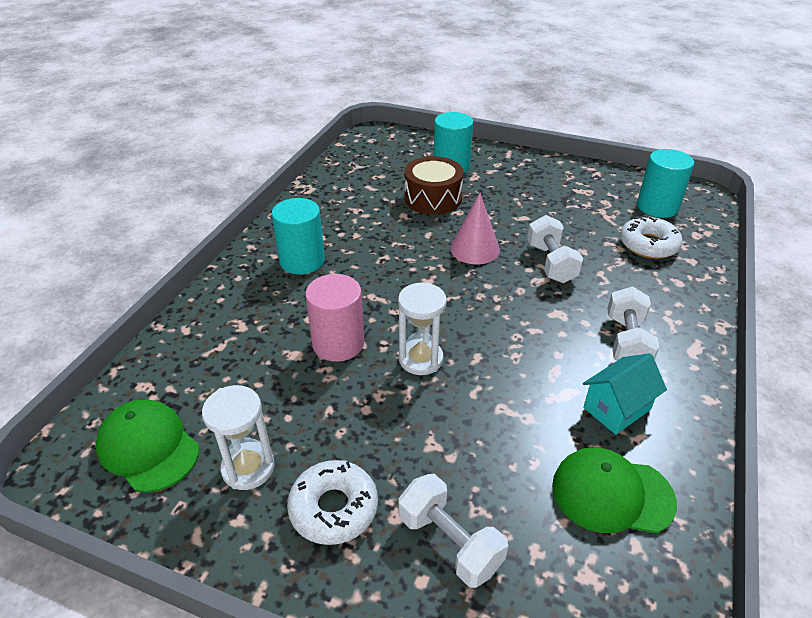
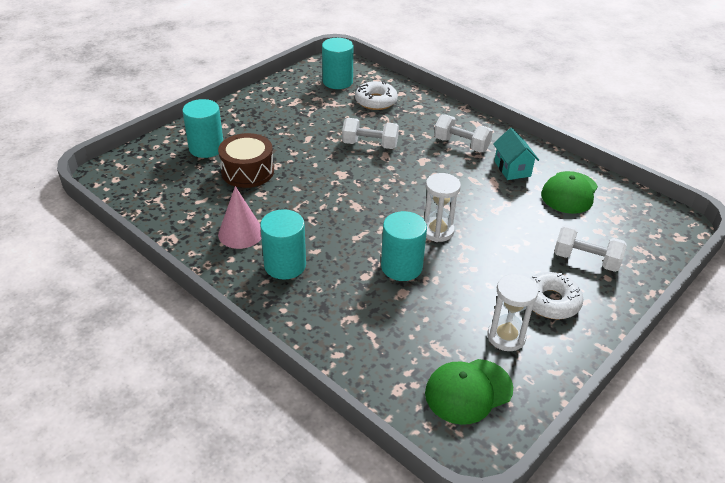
camera: 70 degrees left, 0 degrees up
(338, 343) = (401, 267): pink cylinder -> turquoise cylinder
(449, 542) = (586, 260): white dumbbell -> white dumbbell turned 45 degrees clockwise
(475, 249) = (331, 172): pink cone -> pink cone (240, 233)

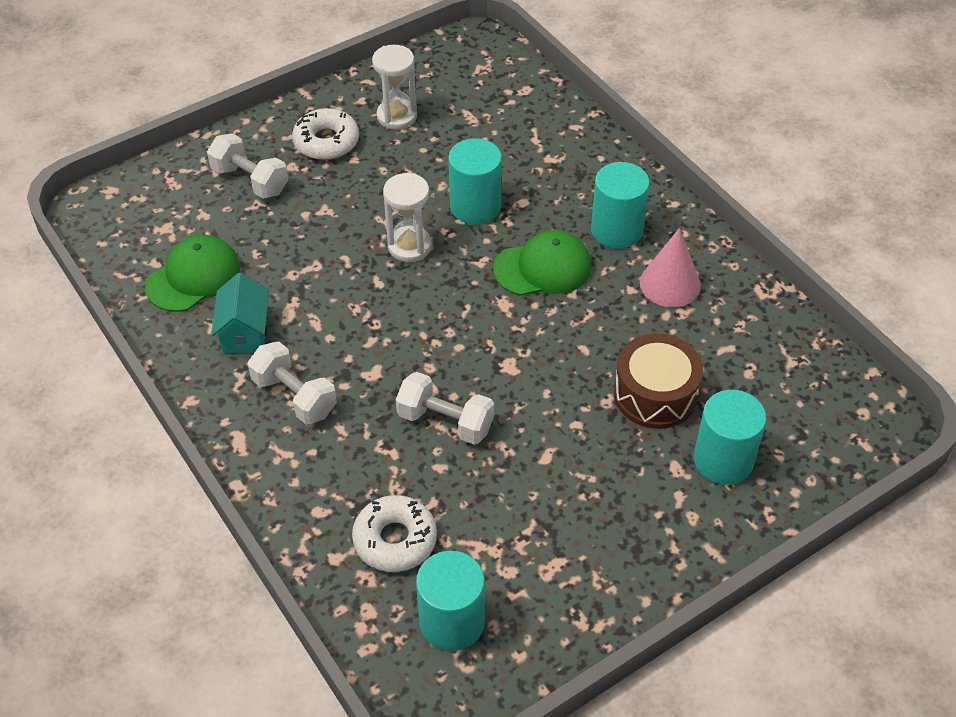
camera: 165 degrees left, 10 degrees up
(468, 391) = (460, 78): green cap -> green cap (543, 268)

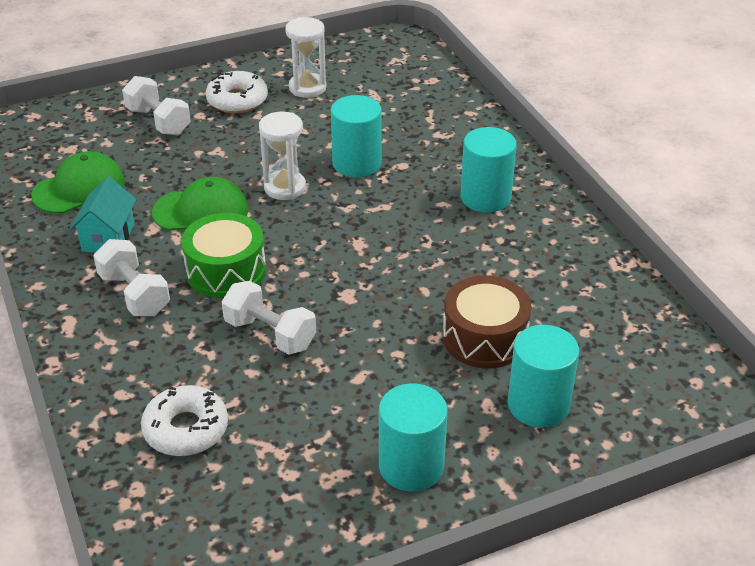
camera: 10 degrees right, 10 degrees down
(379, 355) = (226, 271): none -> green drum
(452, 622) = (217, 511): turquoise cylinder -> turquoise cylinder (411, 466)
(543, 268) = (405, 219): green cap -> green cap (201, 211)
(670, 284) = (525, 246): pink cone -> none

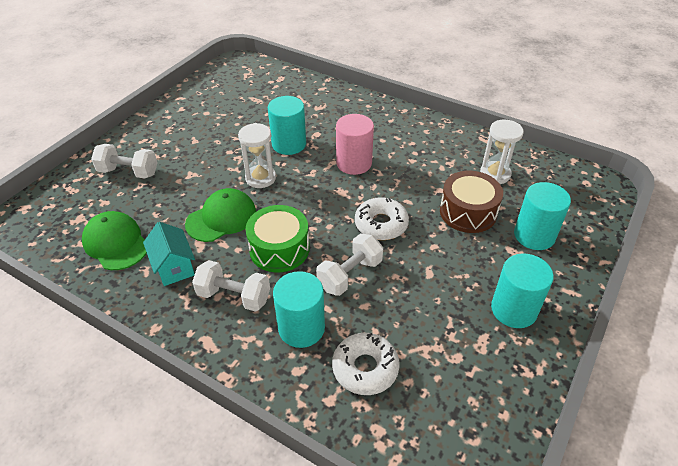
camera: 35 degrees left, 5 degrees up
(79, 188) = (116, 243): green cap -> green cap turned 60 degrees counterclockwise
(237, 100) = (170, 136): white donut -> white donut (381, 224)
(270, 334) = (350, 275): white dumbbell -> white dumbbell turned 45 degrees counterclockwise
(307, 88) = (209, 111): white hourglass -> white hourglass (495, 174)
(409, 218) = (354, 163): none -> pink cylinder
(485, 197) = (382, 132): turquoise cylinder -> turquoise cylinder (301, 328)

